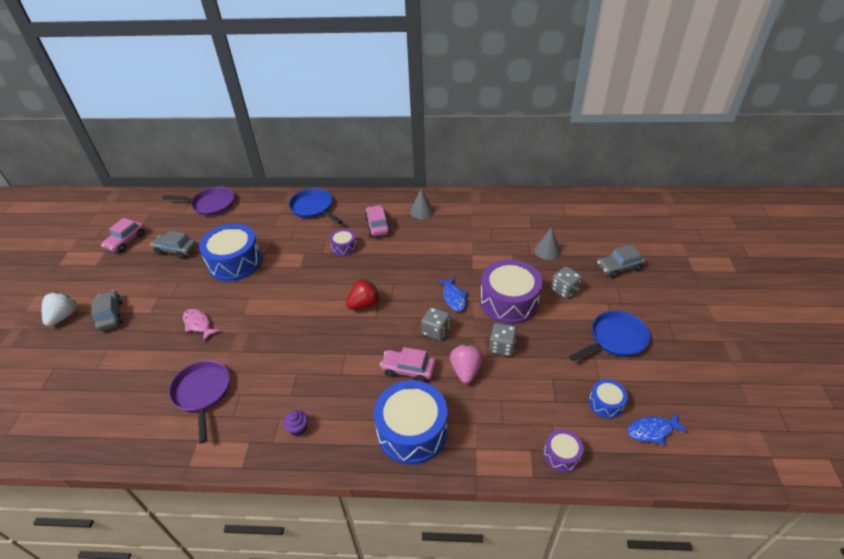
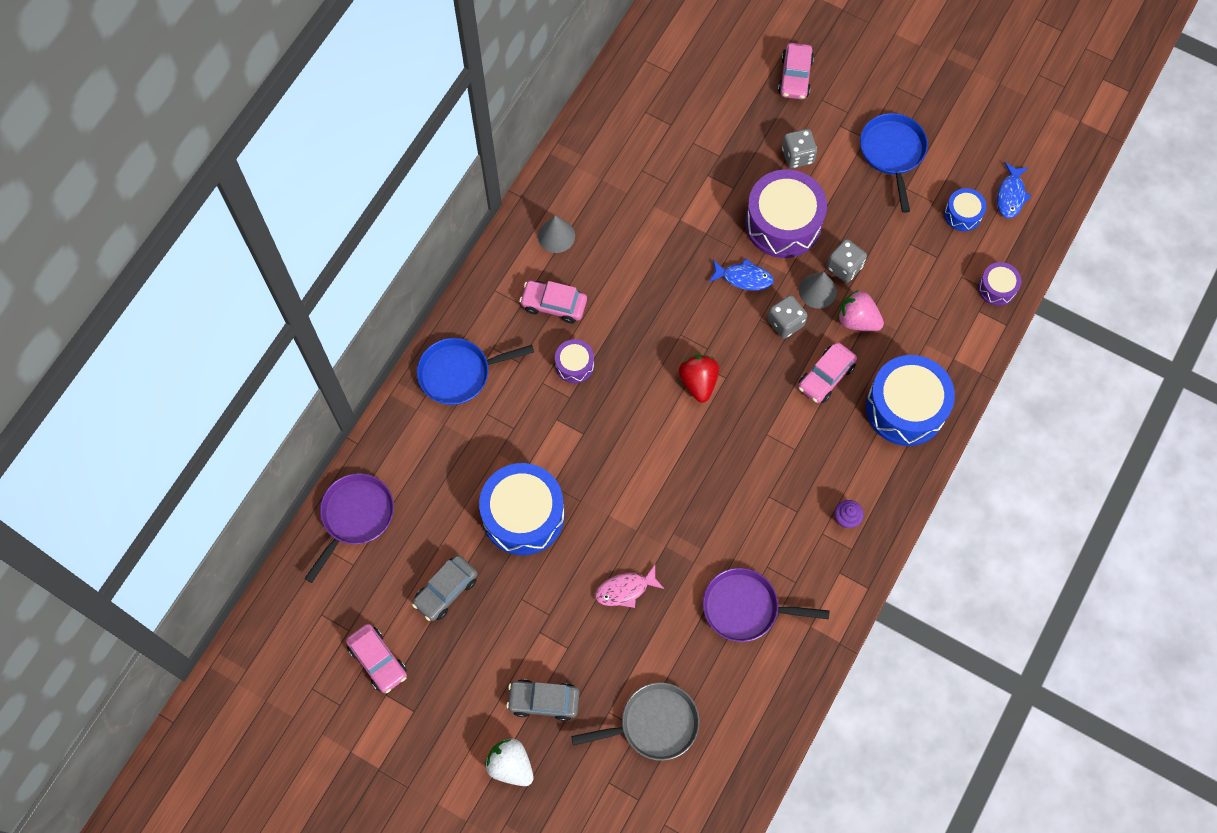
camera: 65 degrees left, 25 degrees up
(100, 375) = (653, 724): none -> grey pan
(547, 251) = (723, 133): grey cone -> grey cone (817, 291)
(619, 267) = (795, 77): grey car -> pink car

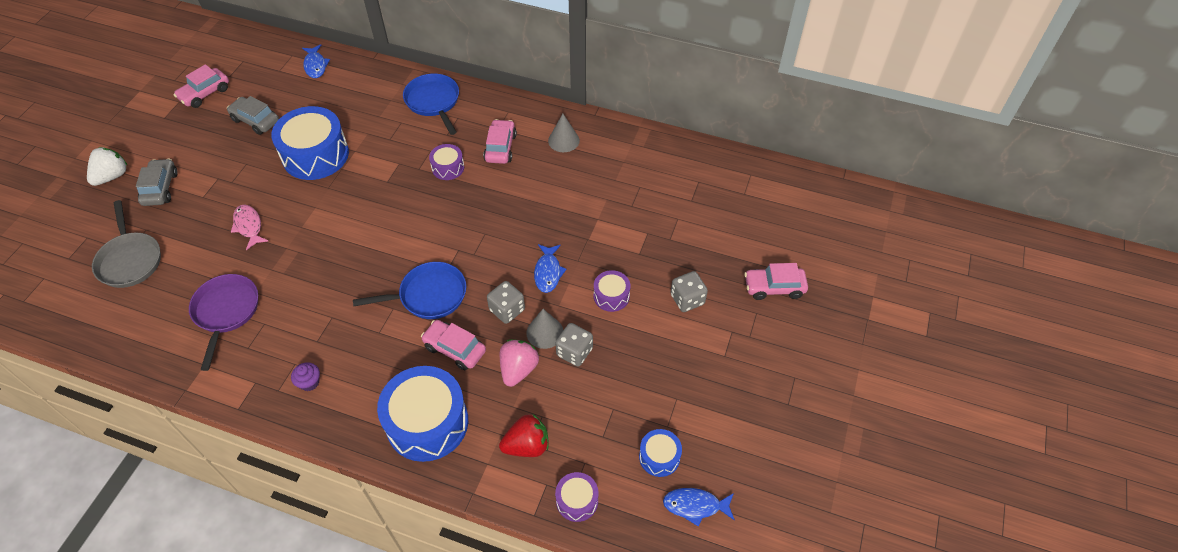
camera: 80 degrees right, 15 degrees down
(355, 517) = (315, 65): purple pan -> blue fish
(698, 382) = (440, 252): red strawberry -> red strawberry (527, 445)
(783, 223) = (611, 296): purple drum -> purple drum, size x0.49
(892, 153) = (714, 382): blue pan -> blue pan (428, 295)

